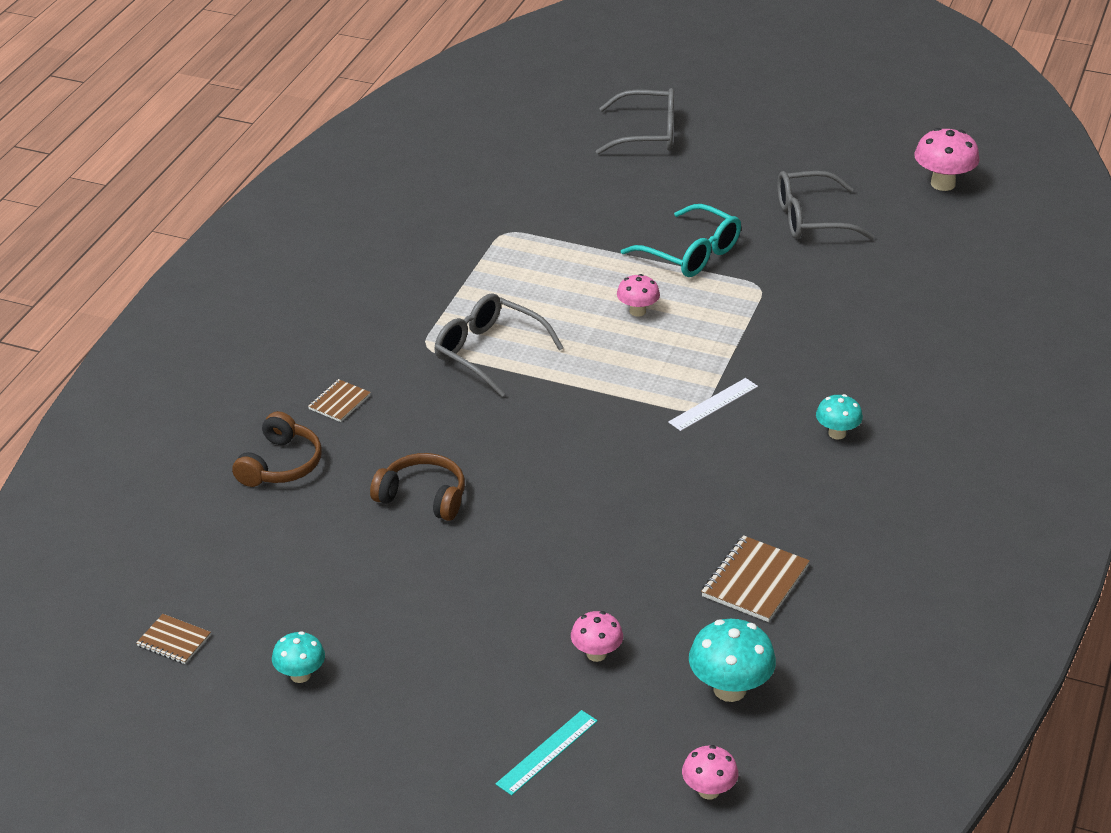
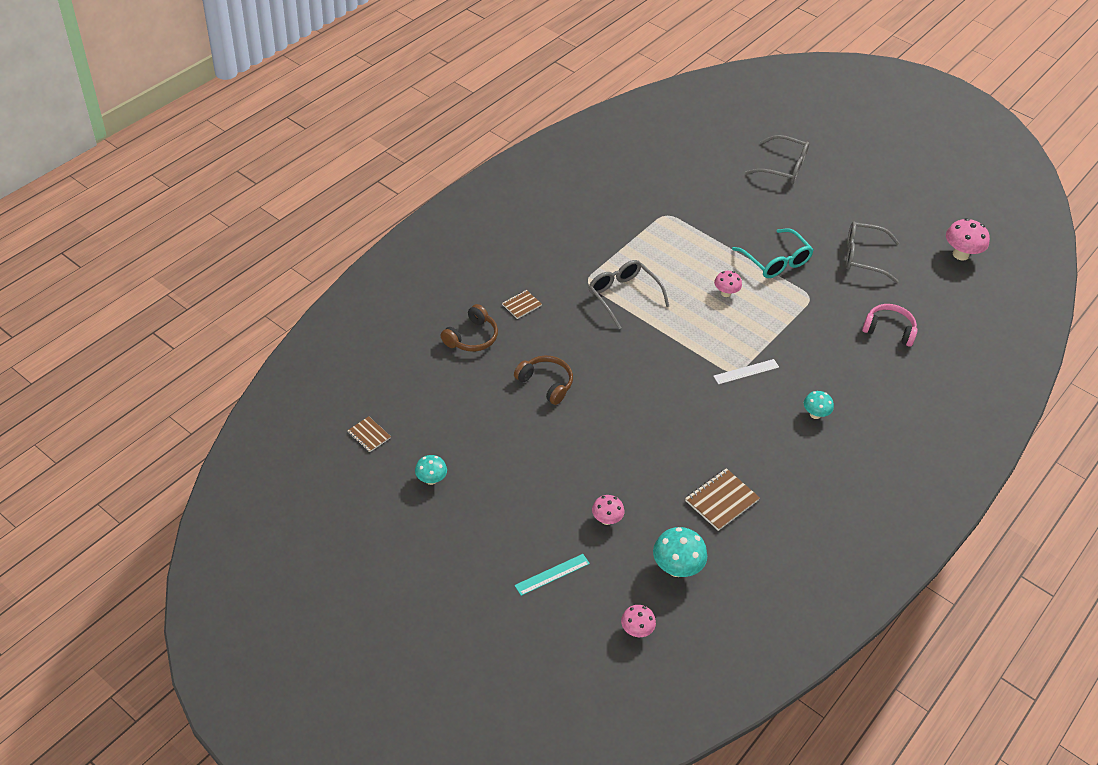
camera: 15 degrees right, 10 degrees up
(889, 300) = (889, 330): none -> pink headphones

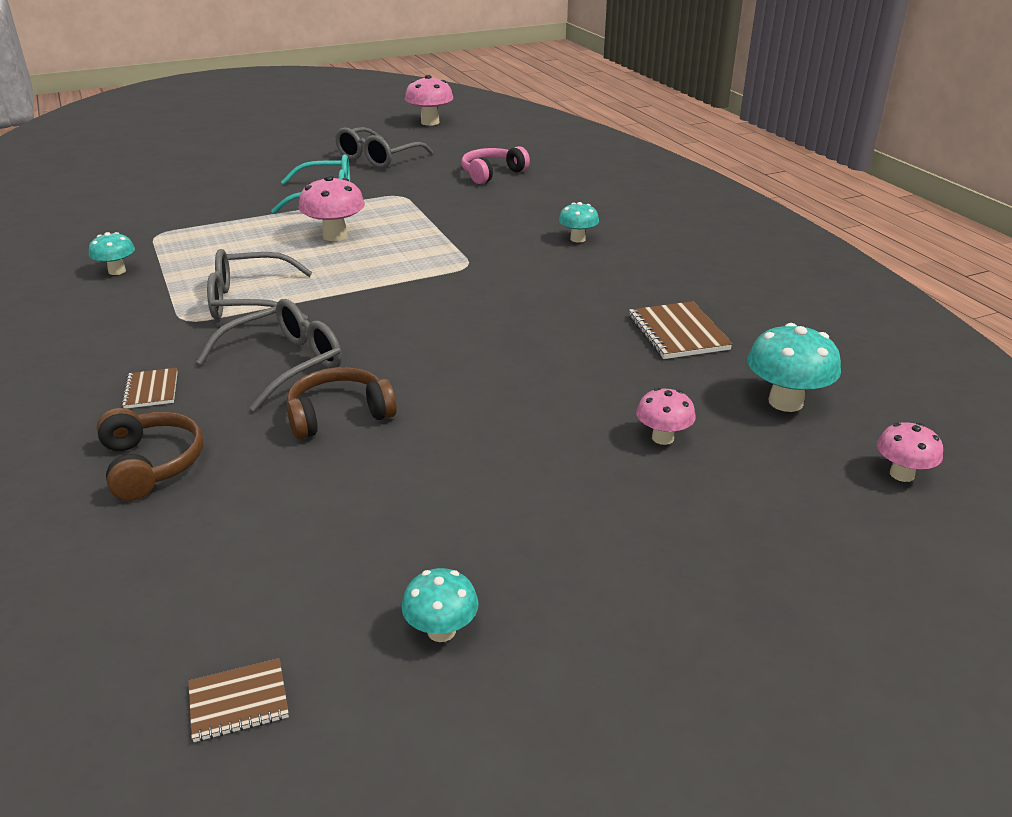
camera: 60 degrees left, 15 degrees down
(552, 574) = (757, 532): turquoise ruler -> none
(615, 225) = (117, 271): none -> turquoise mushroom
(725, 293) = (335, 236): pink mushroom -> pink mushroom, size x1.62
(746, 371) = (474, 258): white ruler -> none
(783, 167) = (195, 157): grey glasses -> grey glasses (285, 364)

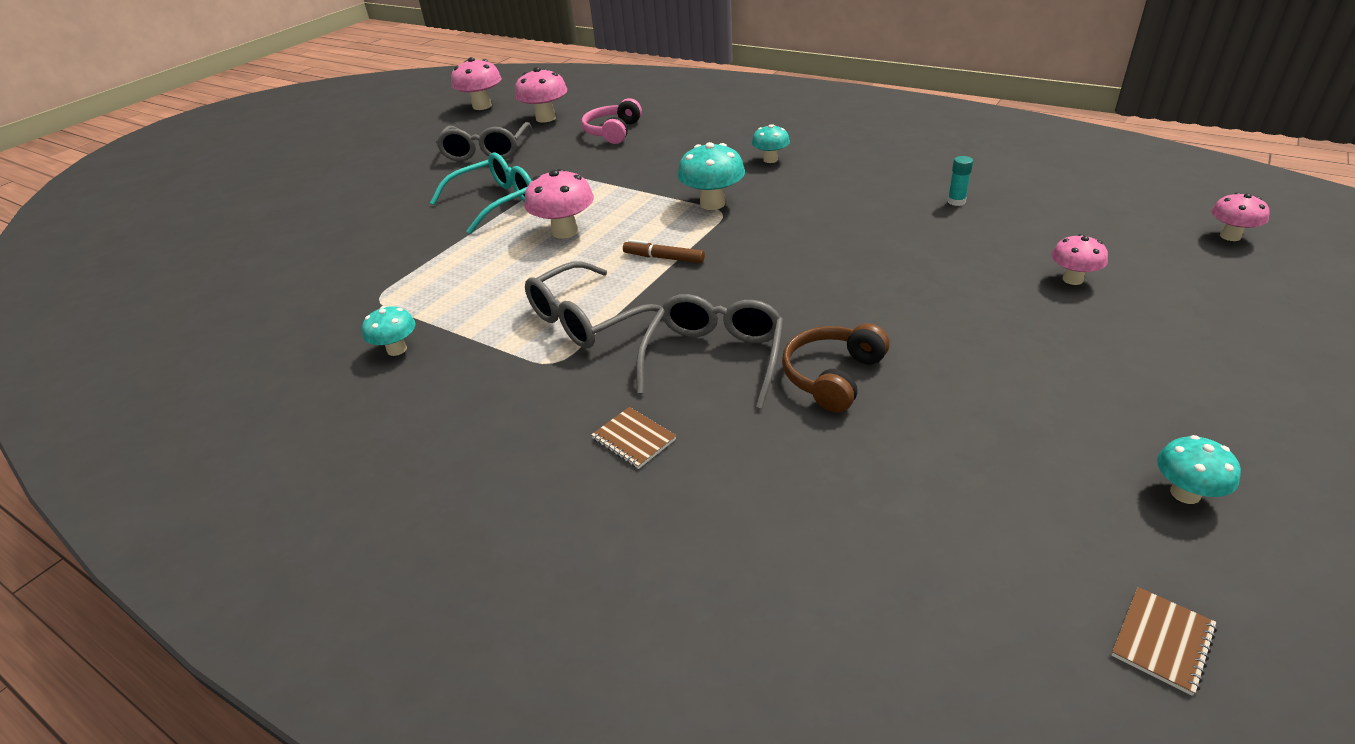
camera: 30 degrees left, 5 degrees up
(151, 464) = (752, 501): brown headphones -> none
(369, 281) = (664, 258): none -> brown marker
(460, 146) = (545, 118): none -> pink mushroom
(678, 333) = (956, 201): brown notebook -> turquoise glue stick
(785, 402) = (1097, 220): turquoise mushroom -> turquoise mushroom (712, 204)

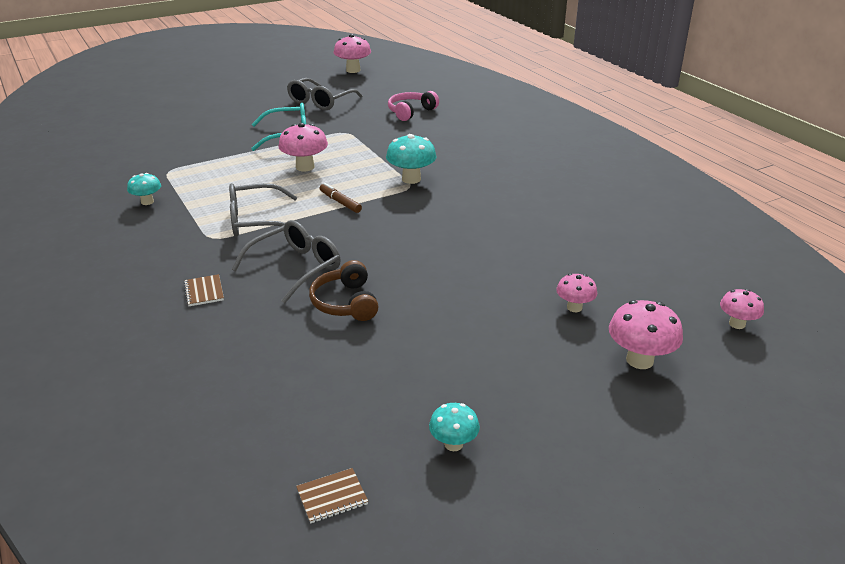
camera: 25 degrees right, 5 degrees down
(545, 118) = (381, 90): pink mushroom -> pink mushroom (639, 360)
(770, 160) = (486, 162): turquoise mushroom -> none
(832, 376) = (345, 303): brown headphones -> brown headphones turned 75 degrees counterclockwise
(956, 201) = (571, 232): turquoise glue stick -> none

